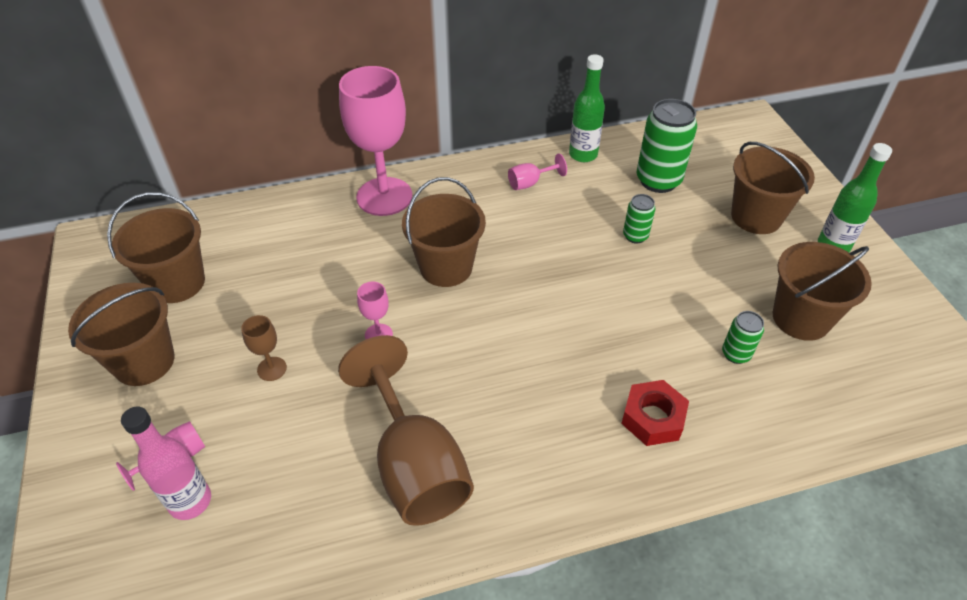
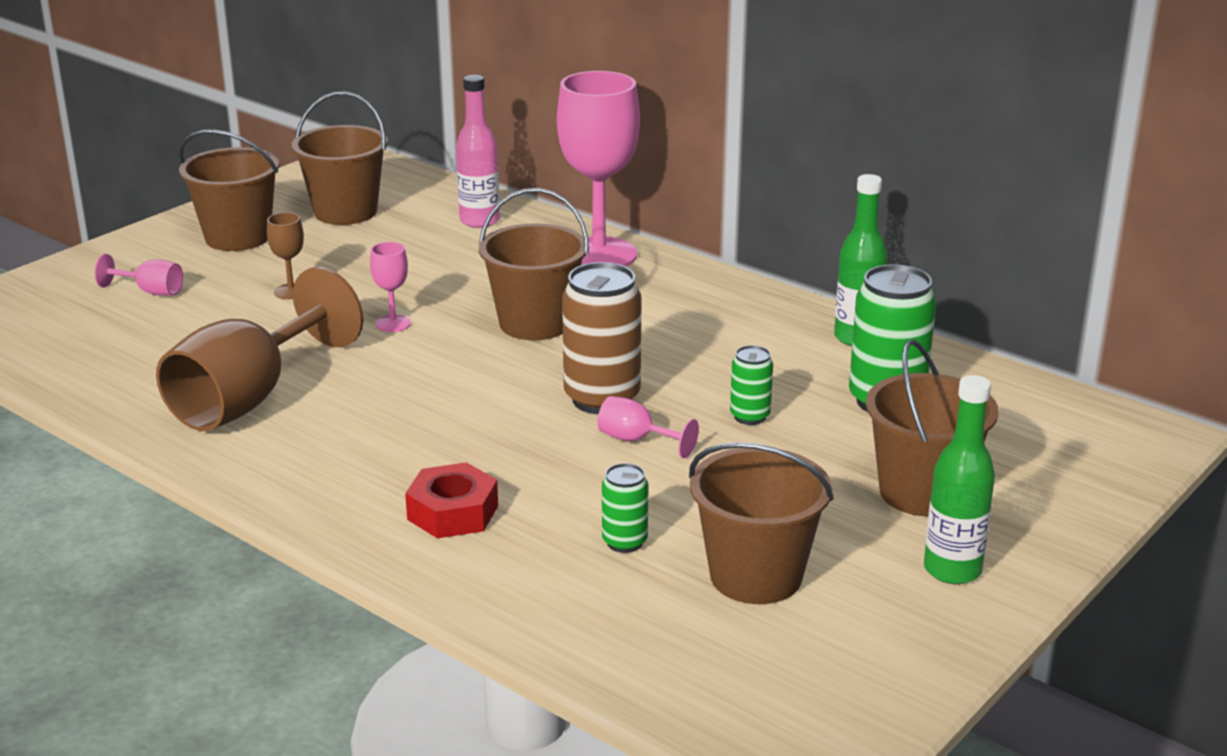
camera: 55 degrees right, 20 degrees down
(190, 501) = (112, 315): pink bottle -> pink bottle (479, 221)
(530, 183) = (748, 323): pink goblet -> pink goblet (636, 440)
(567, 284) = (602, 399): none -> brown can

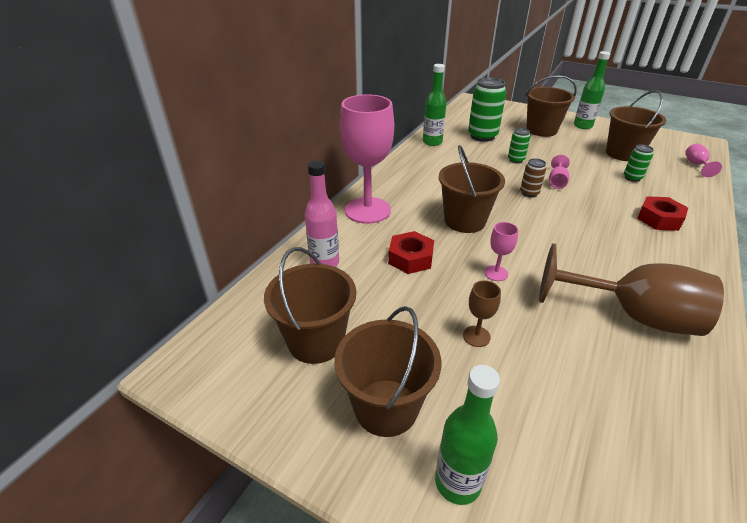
camera: 100 degrees left, 10 degrees up
(141, 257) = (457, 482): none -> green bottle
(150, 291) = (524, 440): pink goblet -> pink goblet (696, 165)
(460, 272) = (410, 258): none -> red nut
(602, 399) = (529, 193): brown can -> brown can, size x0.52

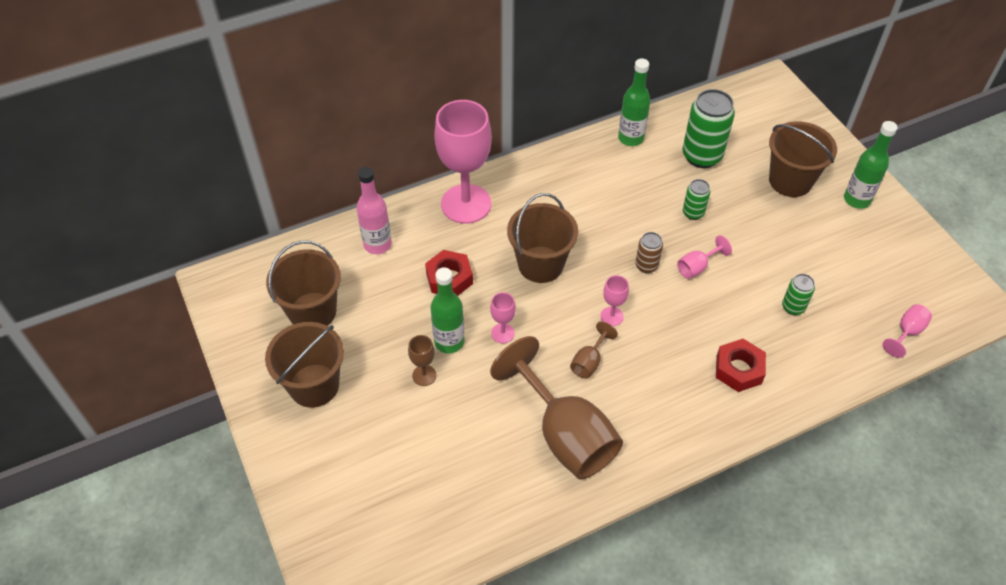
camera: 35 degrees right, 15 degrees up
(457, 482) = (311, 453): green bottle -> green bottle (449, 342)
(550, 227) = (612, 316): none -> pink goblet
(576, 260) = (589, 361): none -> brown goblet
(623, 154) = (839, 269): brown bucket -> none

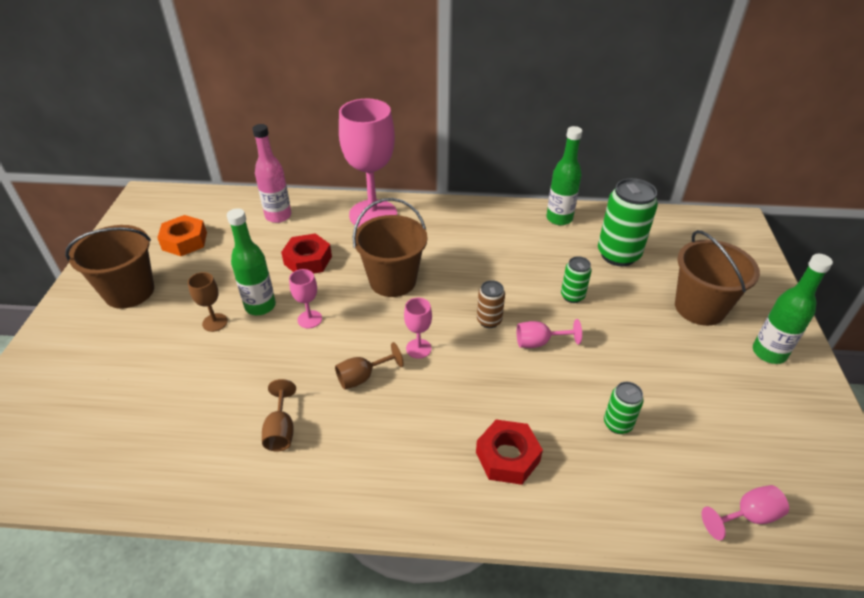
camera: 30 degrees right, 10 degrees down
(312, 312) = (185, 241): brown bucket -> orange nut
(565, 434) = (281, 430): brown goblet -> brown goblet, size x0.42

